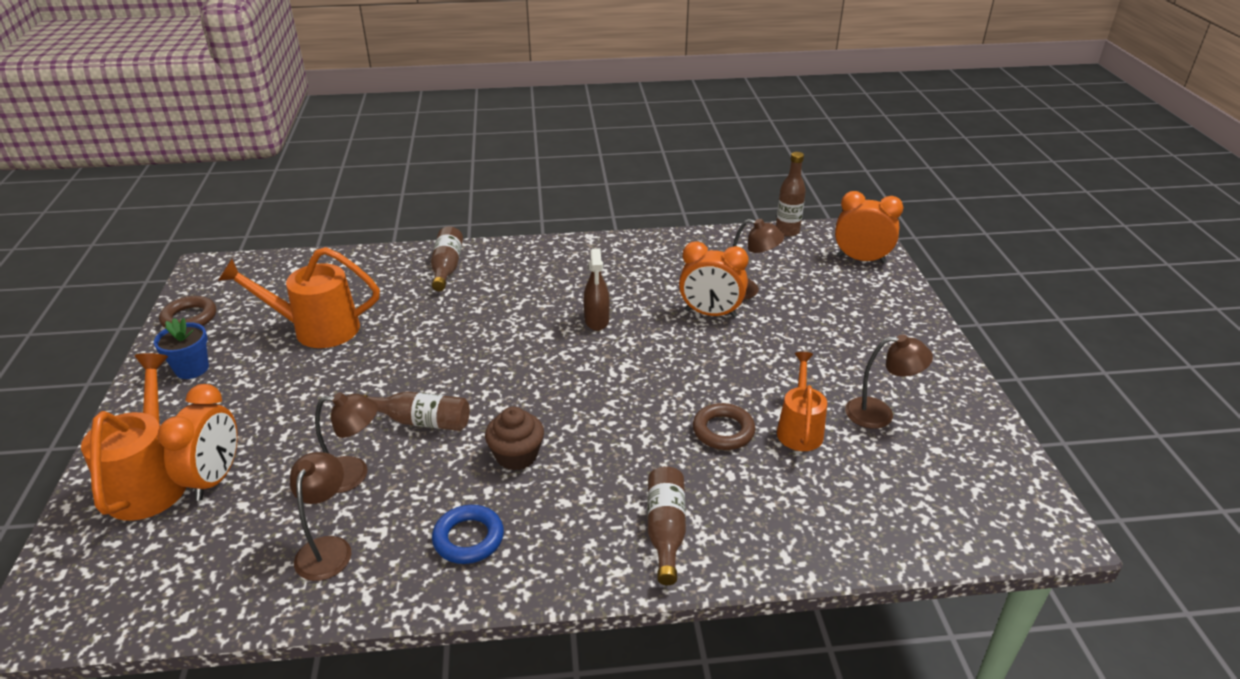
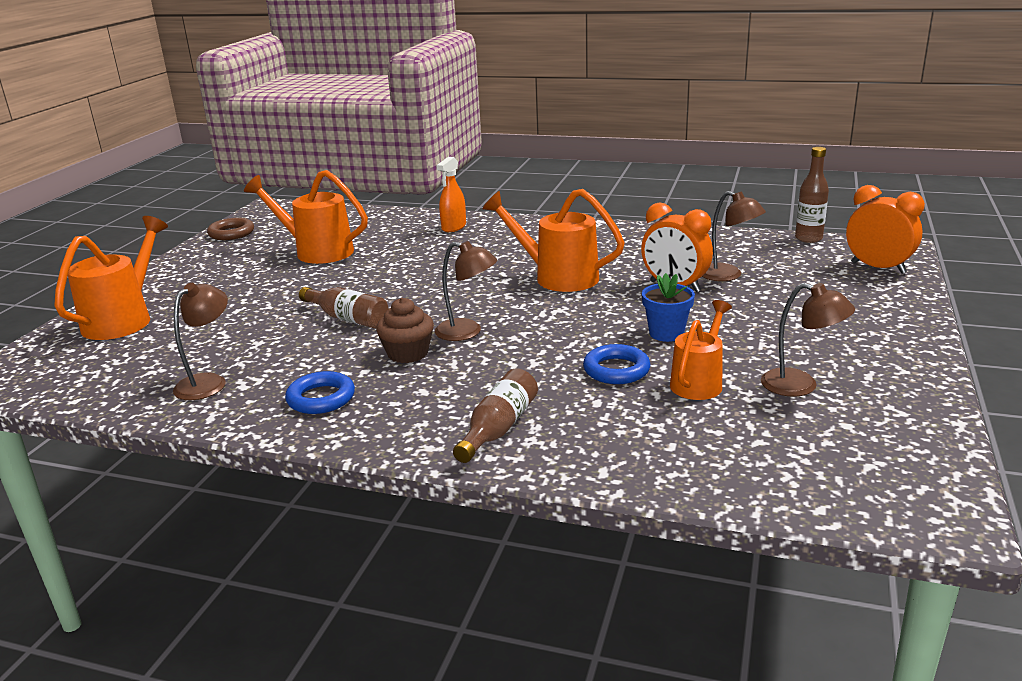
camera: 25 degrees right, 10 degrees down
(192, 369) = (207, 262): blue flower pot -> blue flower pot (666, 333)
(215, 478) = (167, 326): orange clock -> none
(353, 474) = (267, 342): brown lamp -> brown lamp (467, 332)
(447, 267) = (453, 227): brown bottle -> orange spray bottle
(597, 321) = (557, 277): brown spray bottle -> orange watering can
(723, 431) = (616, 370): brown ring -> blue ring

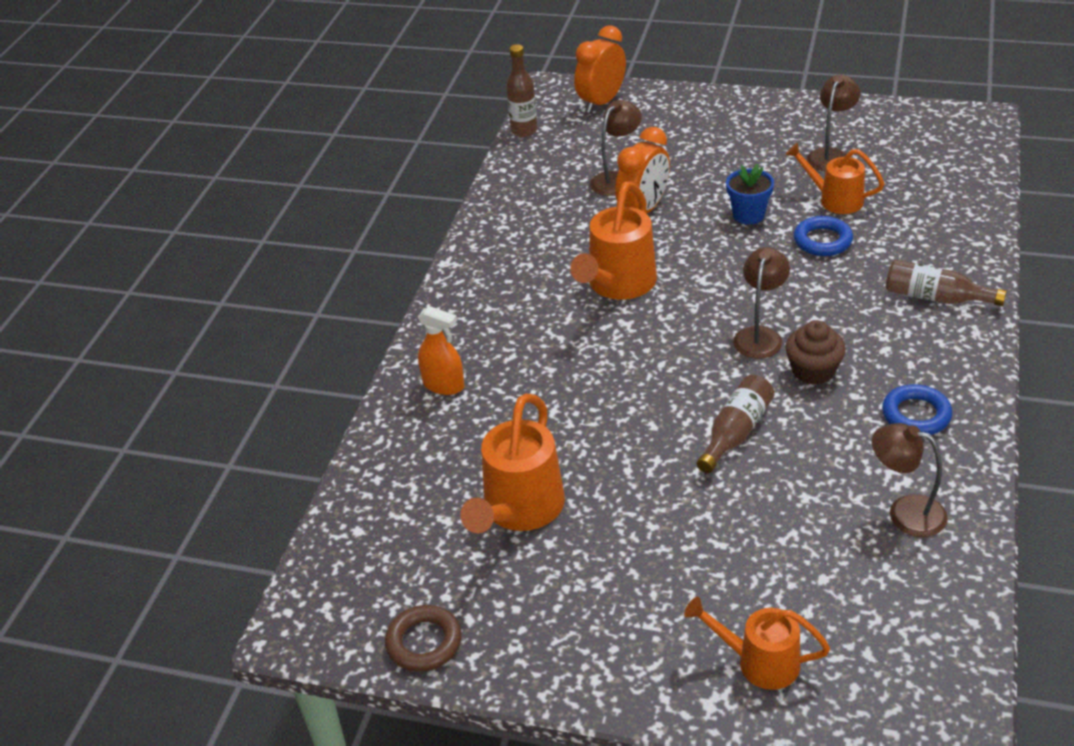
camera: 90 degrees left, 15 degrees up
(124, 319) = (759, 662): orange watering can -> orange watering can, size x0.65

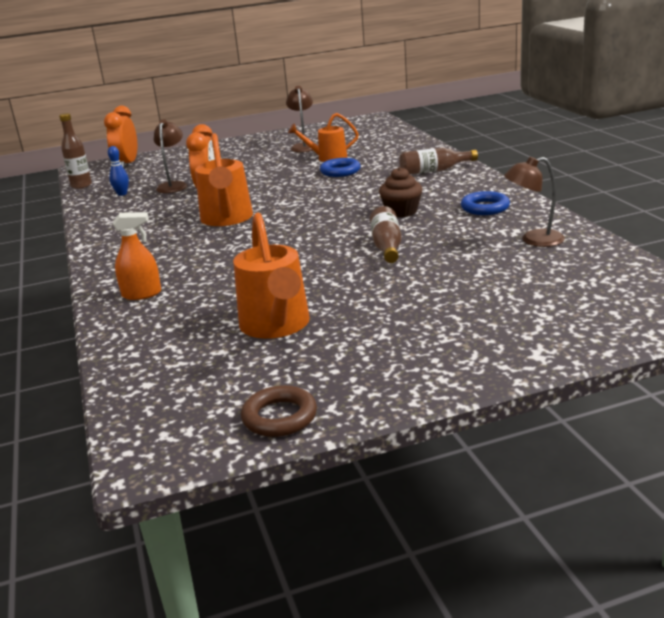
camera: 35 degrees left, 15 degrees down
(552, 171) = (122, 194): none -> blue bowling pin
(748, 215) = (281, 175): blue flower pot -> none
(759, 662) = (541, 325): orange watering can -> none
(760, 335) = (350, 210): brown lamp -> none

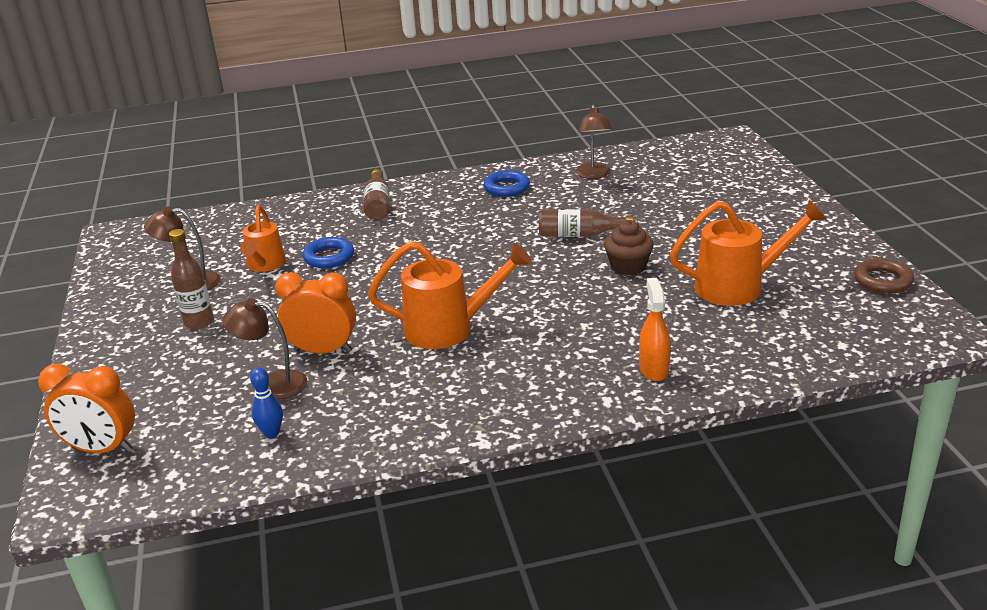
camera: 85 degrees left, 5 degrees up
(81, 186) = (184, 489): brown bottle -> brown bottle (199, 322)
(401, 212) = (492, 225): brown cupcake -> brown cupcake (628, 266)

